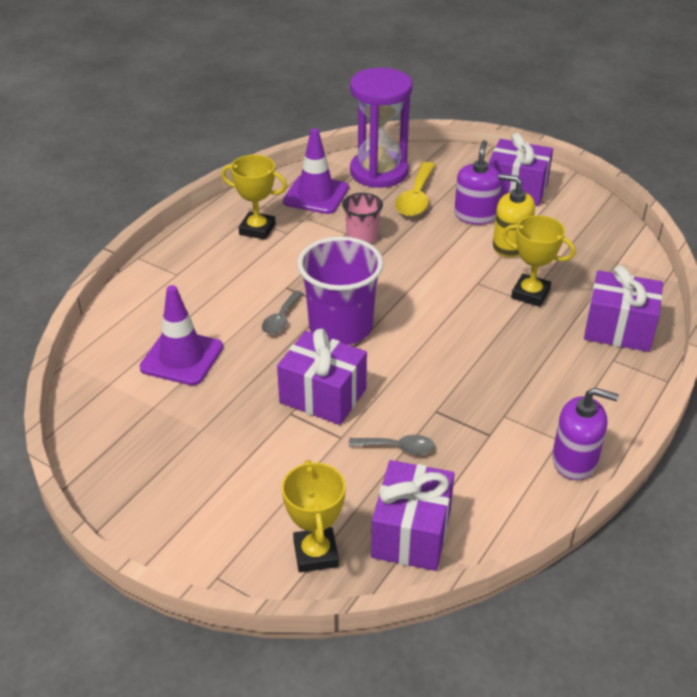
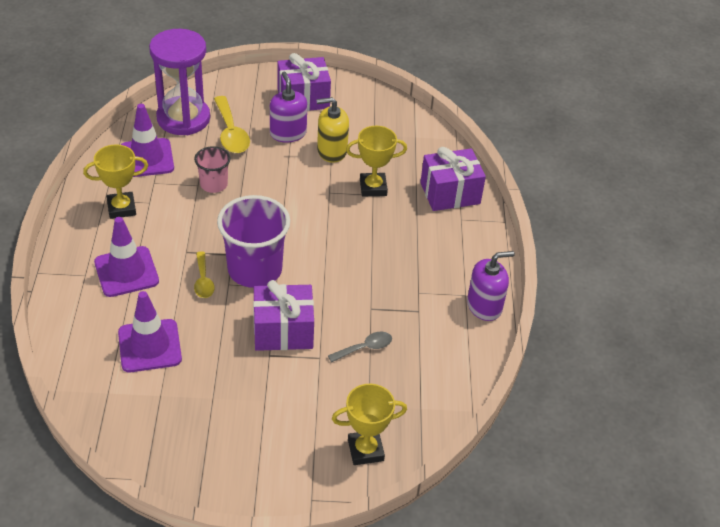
camera: 35 degrees left, 5 degrees up
(216, 285) = (126, 272): none -> purple traffic cone
(281, 319) = (203, 281): grey spoon -> yellow spoon
(315, 553) = (365, 450): yellow trophy -> yellow trophy turned 60 degrees counterclockwise
(411, 533) = (417, 406): purple gift -> none

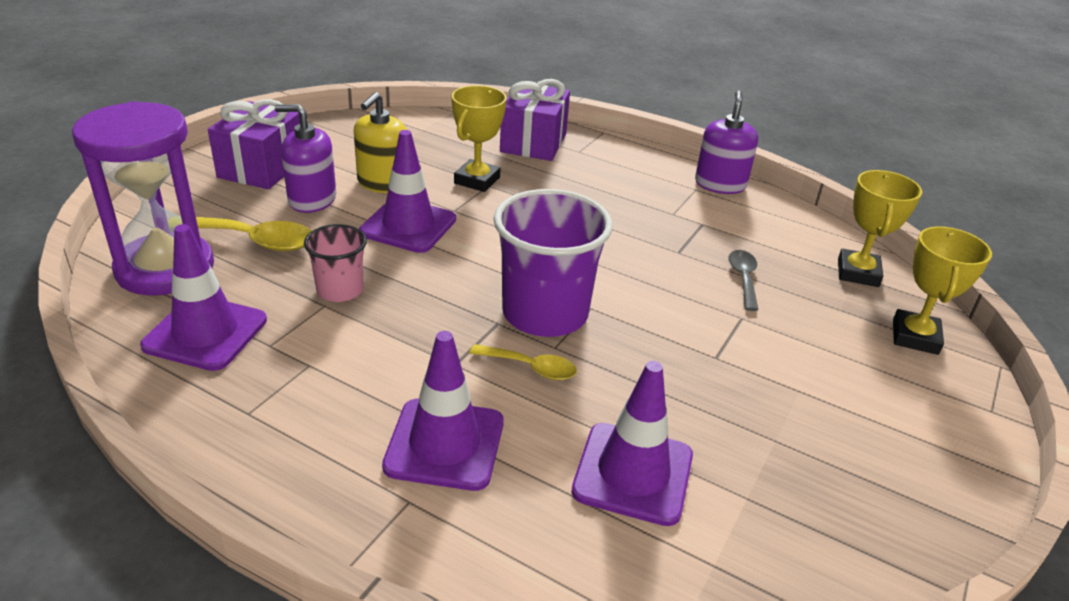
camera: 60 degrees left, 10 degrees down
(121, 208) = (290, 399): yellow trophy -> yellow trophy (858, 273)
(283, 331) = (678, 330): purple gift -> none
(295, 181) = (408, 226): none -> purple traffic cone

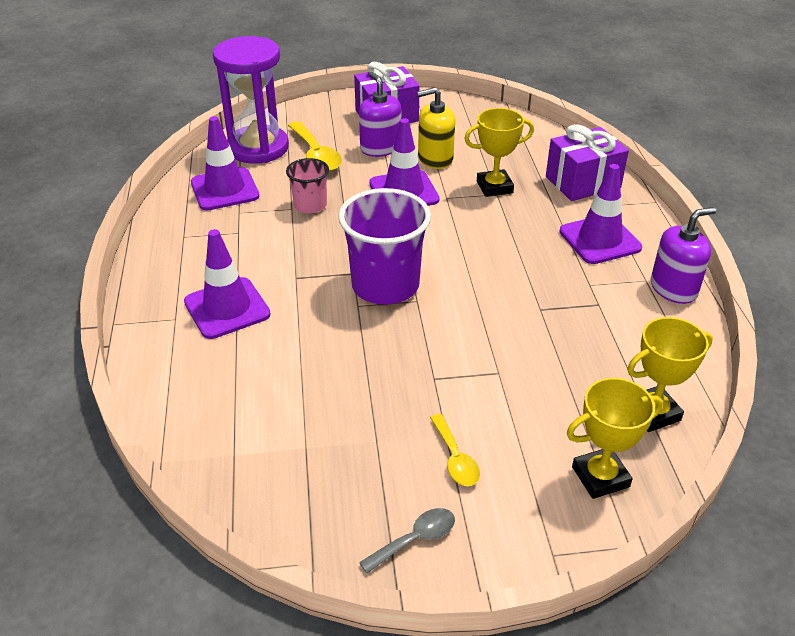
camera: 55 degrees right, 5 degrees up
(530, 368) = (325, 305): yellow spoon -> yellow spoon (455, 458)
(633, 473) = (276, 389): purple traffic cone -> purple traffic cone (599, 240)
(743, 279) = (550, 354): grey spoon -> grey spoon (415, 539)

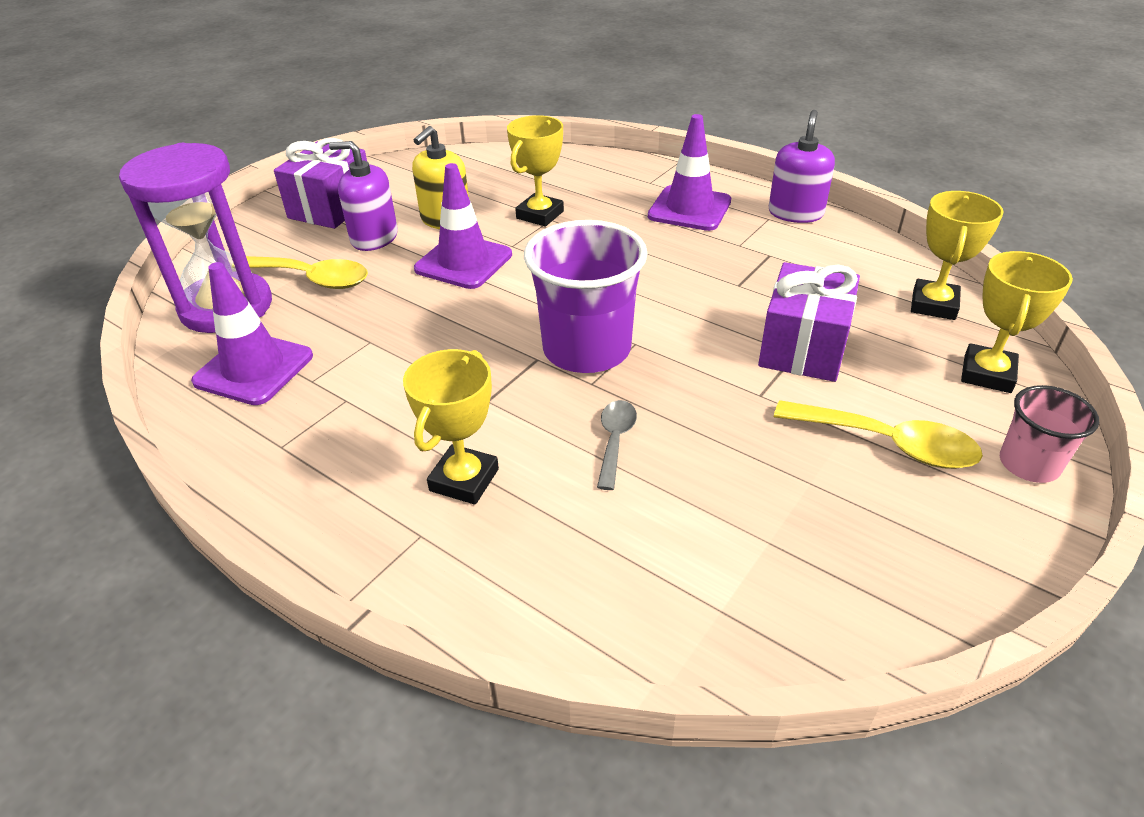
camera: 45 degrees left, 0 degrees up
(227, 308) = (464, 480): purple traffic cone -> yellow trophy
(310, 205) = (387, 327): pink cup -> pink cup (1028, 464)
(415, 539) = (979, 534): grey spoon -> grey spoon (615, 441)
(455, 458) = (887, 443): yellow spoon -> yellow spoon, size x1.64
(582, 182) = (604, 175): purple gift -> purple gift (803, 348)

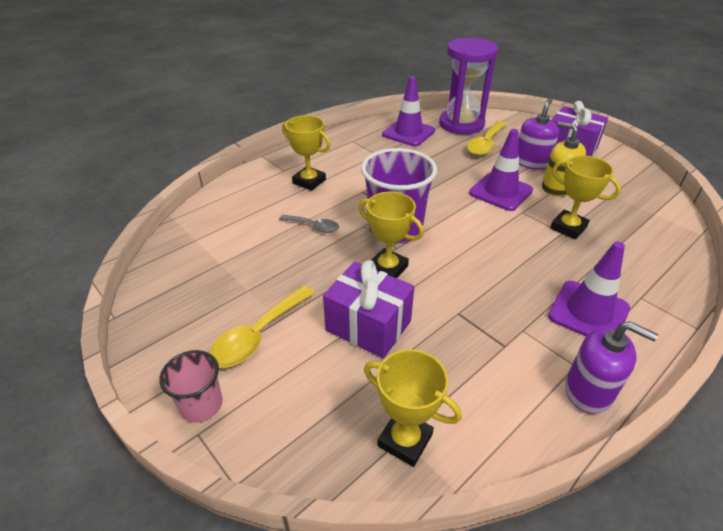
camera: 100 degrees right, 0 degrees up
(987, 374) = (299, 432): yellow trophy -> yellow trophy (387, 268)

